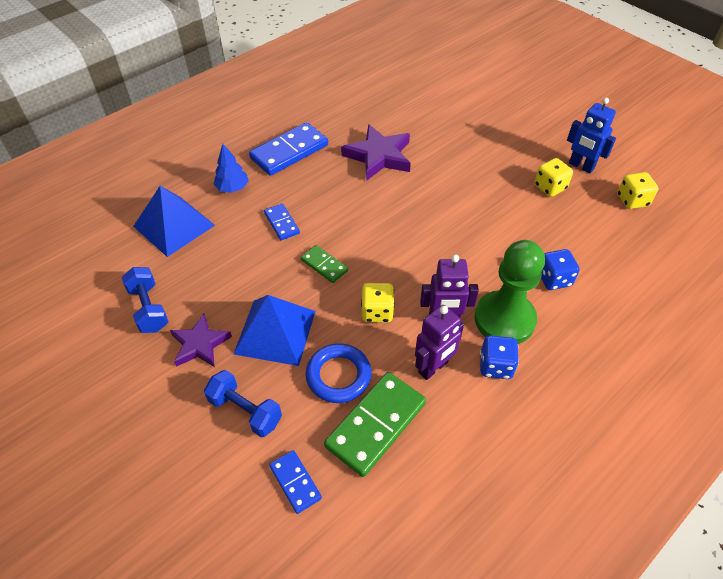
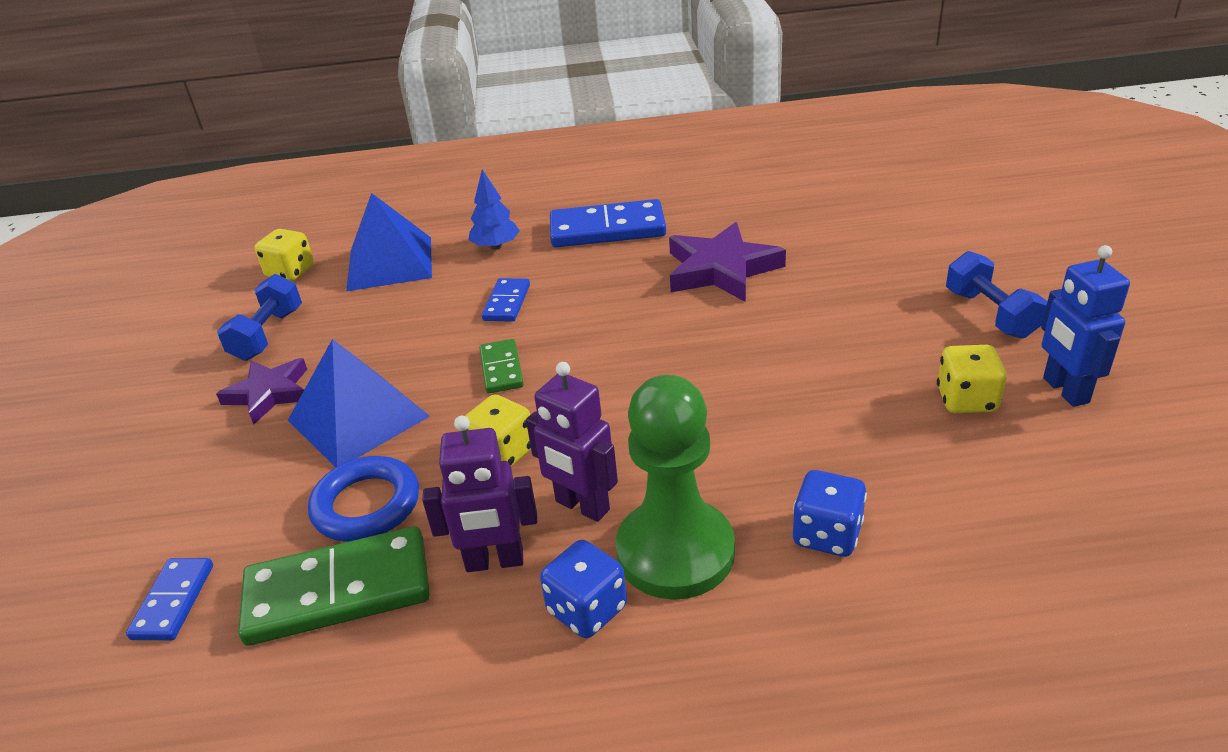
camera: 40 degrees right, 15 degrees down
(245, 411) = (225, 488): blue dumbbell -> blue dumbbell (990, 314)
(632, 200) = (1125, 480): yellow dice -> yellow dice (290, 272)

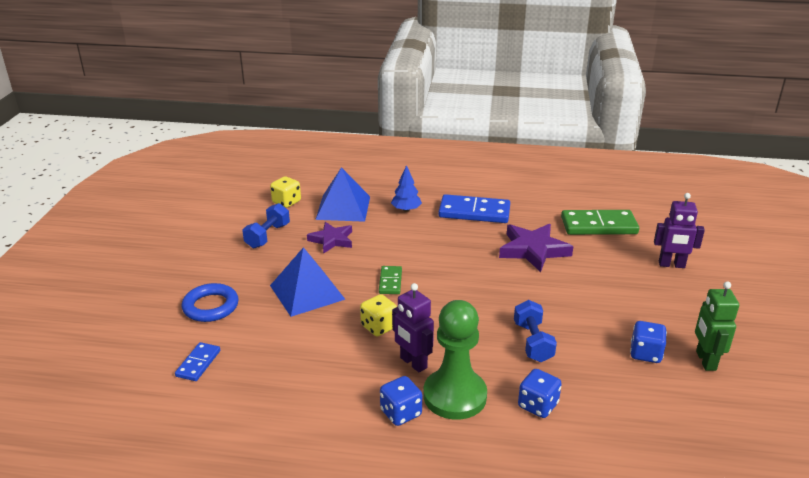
camera: 10 degrees right, 5 degrees down
(269, 393) = (263, 269): purple star -> purple star (332, 240)
(338, 591) = (279, 376): green domino -> green domino (598, 226)
(366, 505) = (302, 338): blue ring -> blue ring (211, 306)
(494, 562) = (360, 380): purple robot -> purple robot (671, 265)
(507, 303) = (403, 245): blue domino -> none
(966, 400) = (645, 354): yellow dice -> blue dice
(990, 314) = (682, 309): blue dumbbell -> blue dumbbell (533, 342)
(1065, 390) = (705, 361): blue robot -> green robot

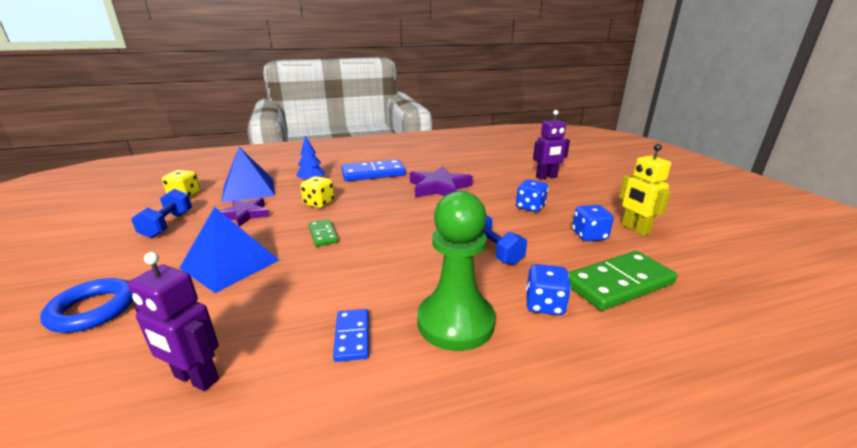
camera: 25 degrees left, 5 degrees down
(198, 363) = (71, 392): blue domino -> blue domino (352, 336)
(379, 327) = (330, 276): yellow dice -> yellow dice (319, 203)
(401, 413) = (405, 363): blue dice -> blue dice (530, 207)
(413, 363) = (388, 301): purple robot -> purple robot (195, 378)
(598, 226) = (475, 165): green domino -> green domino (619, 284)
(705, 361) = (635, 229): green robot -> yellow robot

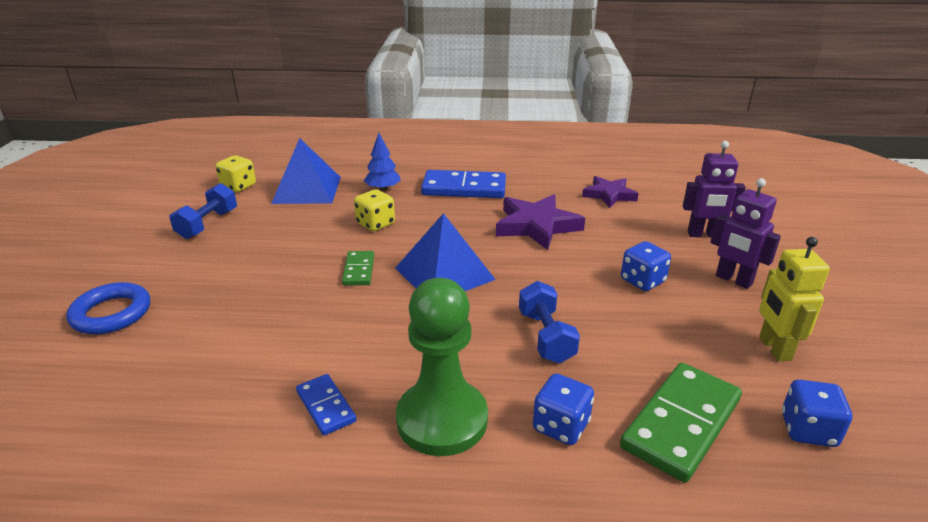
camera: 20 degrees right, 5 degrees up
(195, 378) = (169, 410): purple robot -> purple robot (733, 280)
(230, 264) = (247, 288): blue pyramid -> blue pyramid (444, 273)
(245, 214) = (288, 225): purple star -> purple star (609, 195)
(352, 336) = (326, 406): blue domino -> blue domino turned 45 degrees counterclockwise
(589, 236) = (695, 344): blue dice -> blue dice (808, 430)
(619, 284) = (681, 423): green domino -> green domino turned 45 degrees counterclockwise

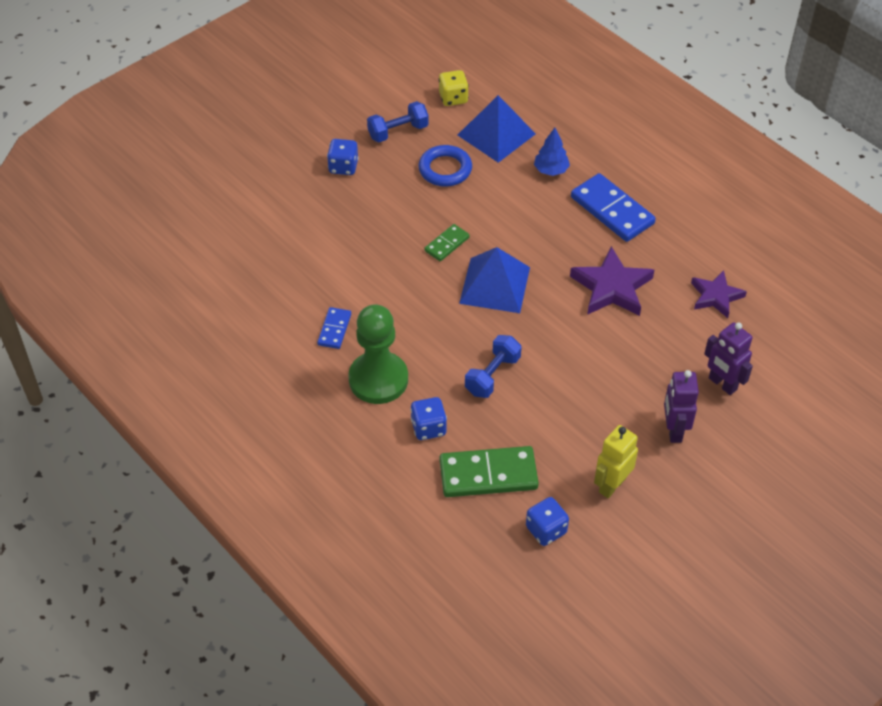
camera: 45 degrees right, 20 degrees up
(111, 313) = (286, 184): blue ring -> blue ring (445, 169)
(375, 224) = (503, 207): yellow dice -> none
(642, 281) = (611, 384): blue dice -> blue dice (343, 167)

